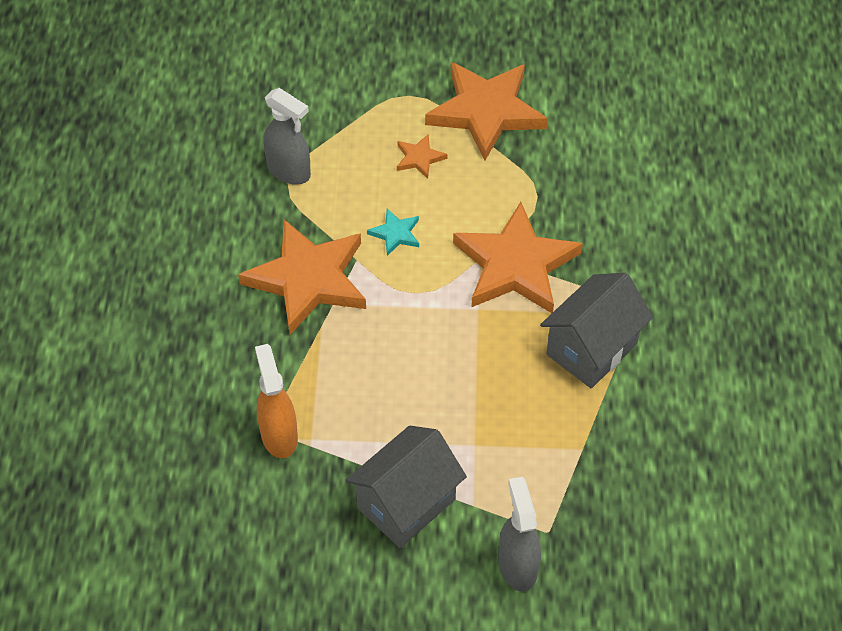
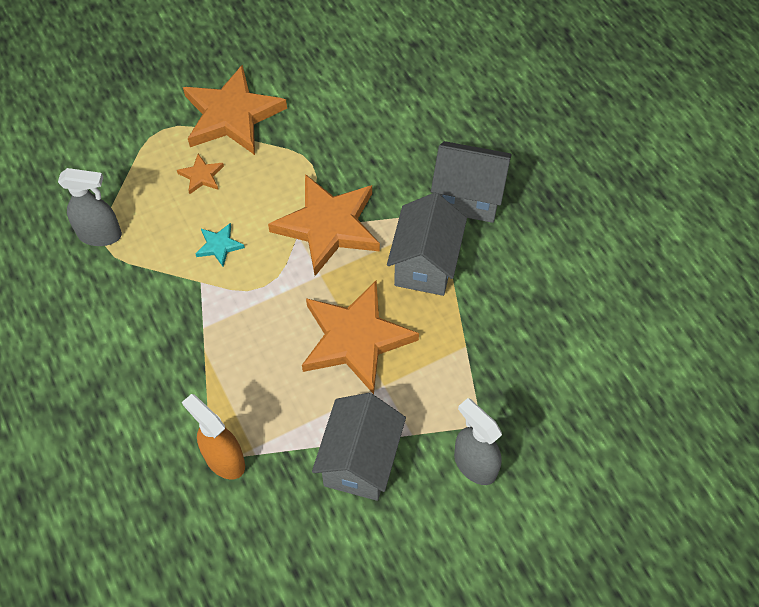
camera: 30 degrees left, 5 degrees up
(308, 279) = (170, 317): orange star -> orange star (355, 339)
(680, 303) = (468, 197): none -> grey house

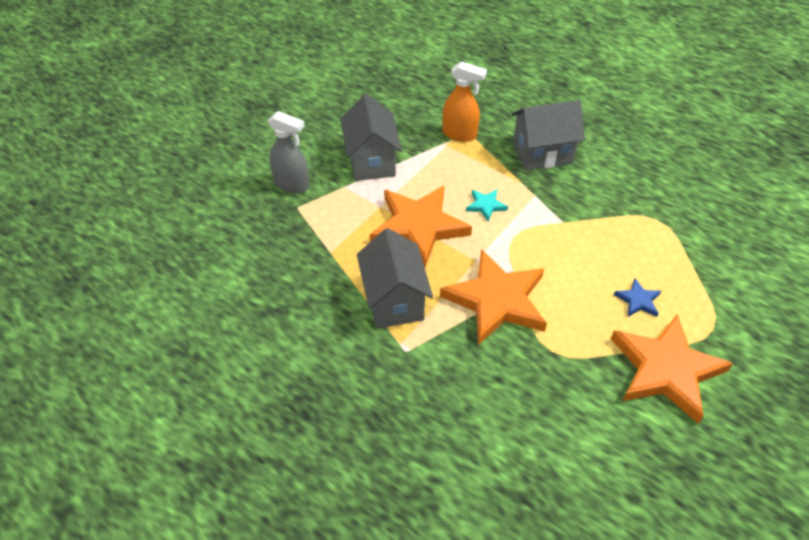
camera: 155 degrees right, 10 degrees down
(100, 235) = (668, 225): grey spray bottle -> none
(201, 176) = (638, 300): orange star -> blue star
(219, 246) = (572, 251): turquoise star -> turquoise star (486, 205)
(468, 197) = (385, 377): grey house -> grey house (542, 153)

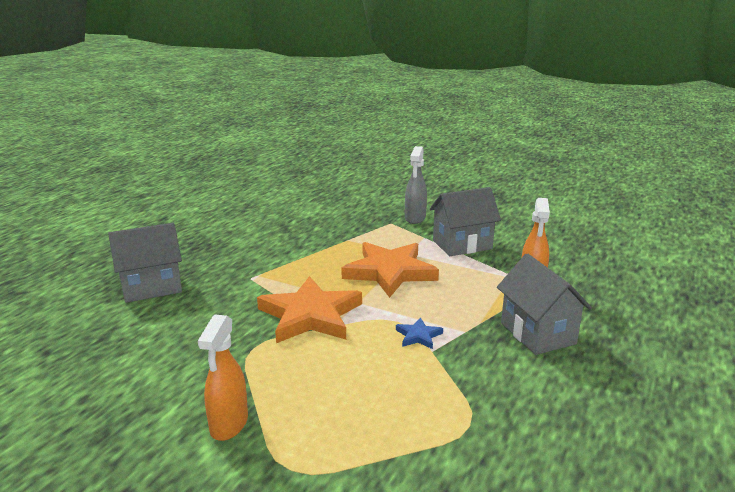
camera: 80 degrees right, 25 degrees down
(394, 300) = (301, 269): grey house -> grey house (151, 287)
(486, 205) = (433, 303): turquoise star -> none
(638, 300) = (326, 405): blue star -> blue star (418, 336)
(665, 370) = (229, 424): orange star -> orange spray bottle

